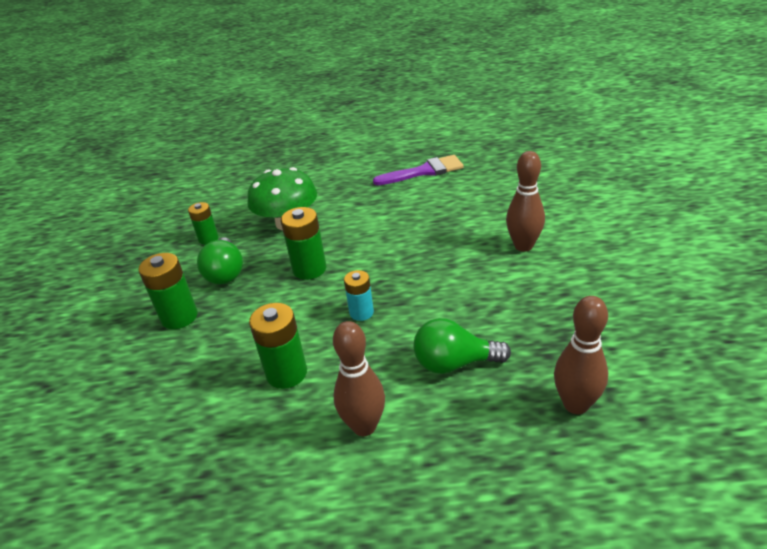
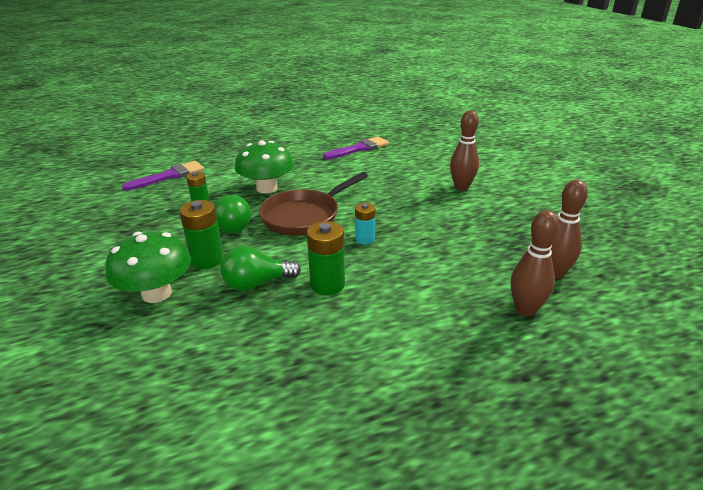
camera: 20 degrees left, 5 degrees down
(111, 355) = (157, 293): none -> green mushroom
(195, 195) = (169, 176): none -> purple brush
(309, 269) = (304, 216): green battery -> brown pan
(364, 426) = (411, 309): brown bowling pin -> brown bowling pin (525, 310)
(454, 363) = (455, 261): green light bulb -> green light bulb (256, 283)

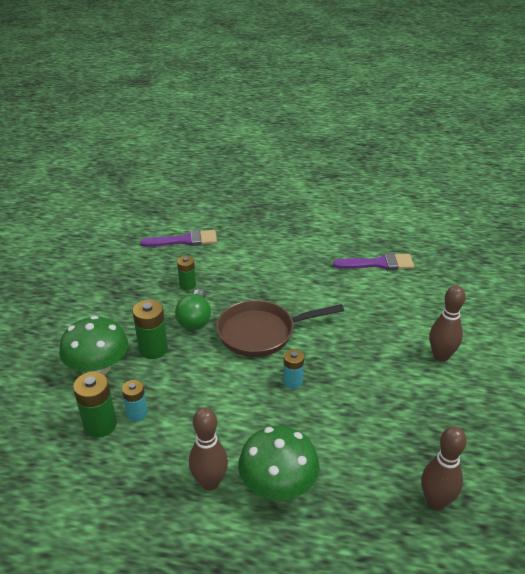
camera: 30 degrees right, 5 degrees up
(235, 314) = (137, 413): none -> turquoise battery
(256, 283) = (172, 391): green light bulb -> none
(267, 188) = (253, 286): green mushroom -> green mushroom (278, 485)
(327, 284) = (224, 417): green battery -> green battery (100, 425)
(525, 310) = (369, 525): brown bowling pin -> brown bowling pin (210, 482)

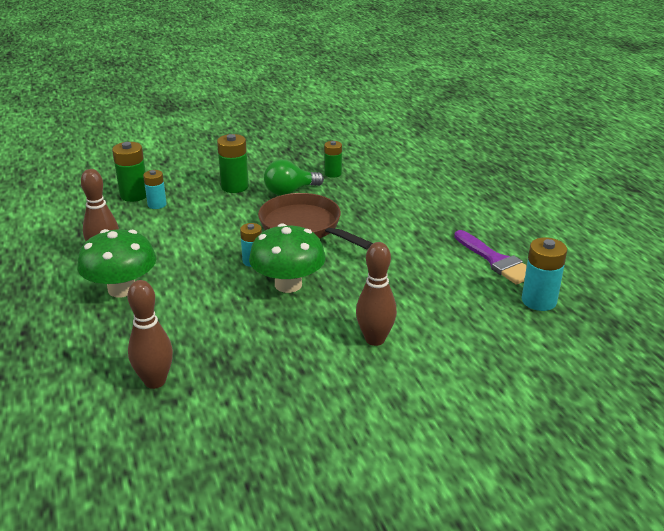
camera: 60 degrees right, 5 degrees down
(98, 368) = (193, 173): green mushroom -> green mushroom (288, 284)
(184, 240) = (395, 152): purple brush -> none
(436, 268) = (539, 301): none -> turquoise battery

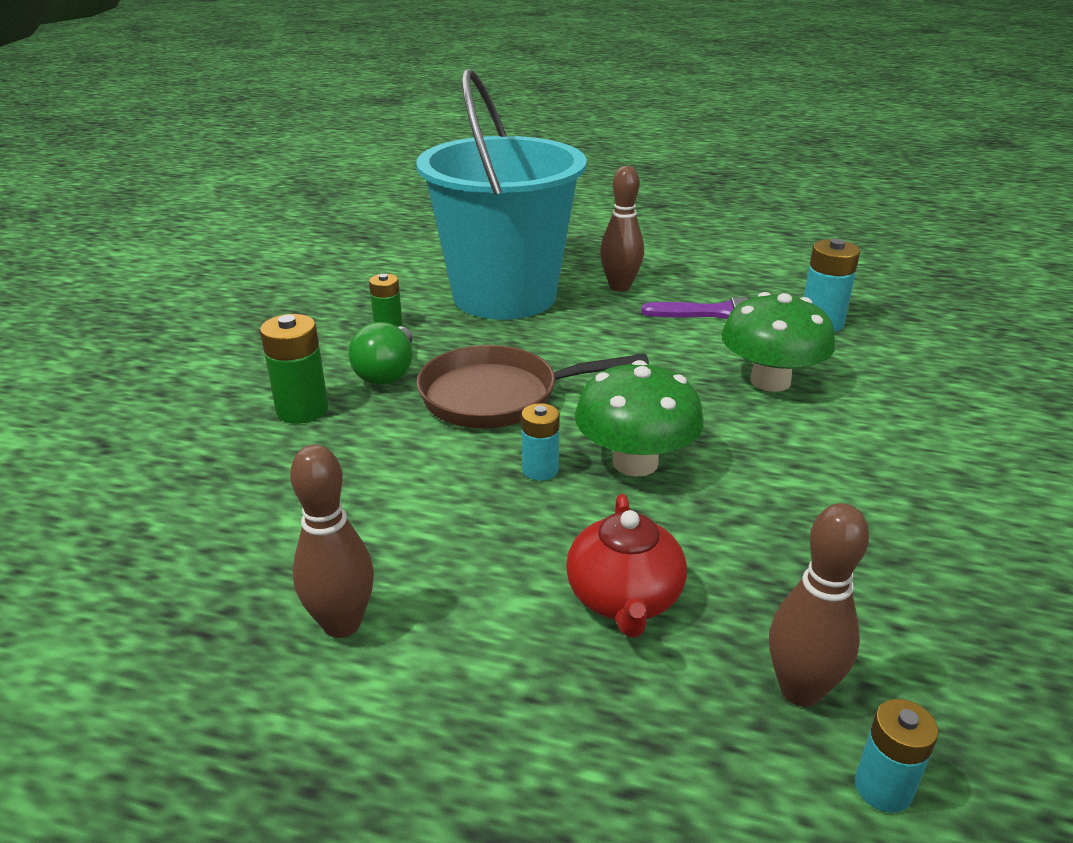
camera: 55 degrees left, 0 degrees up
(122, 289) = (476, 638): green mushroom -> green mushroom (770, 381)
(134, 195) = (167, 516): green battery -> none
(157, 204) = (241, 502): turquoise battery -> turquoise battery (883, 788)
(177, 316) = (624, 599): none -> red teapot
(375, 339) = (824, 445): brown bowling pin -> brown bowling pin (620, 287)
(412, 188) = (504, 296): none -> turquoise bucket

